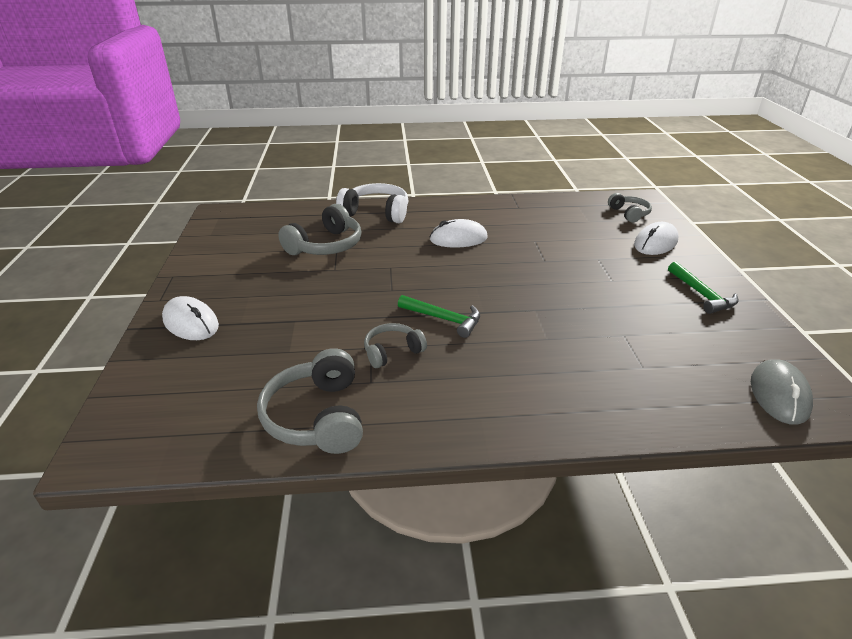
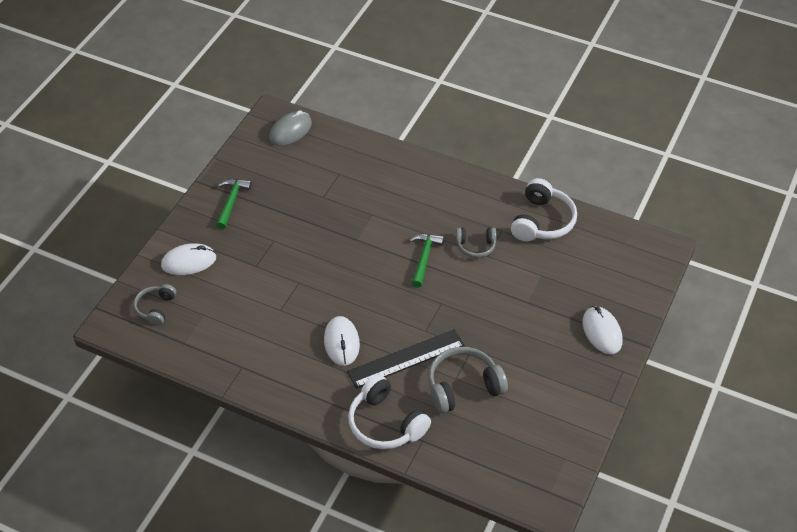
camera: 150 degrees left, 15 degrees up
(317, 417) = (542, 221): grey headphones -> white headphones
(392, 246) = (406, 358): none -> black ruler
(444, 319) = (424, 258): green hammer -> green hammer turned 45 degrees clockwise
(458, 239) = (341, 342): white mouse -> white mouse turned 60 degrees clockwise

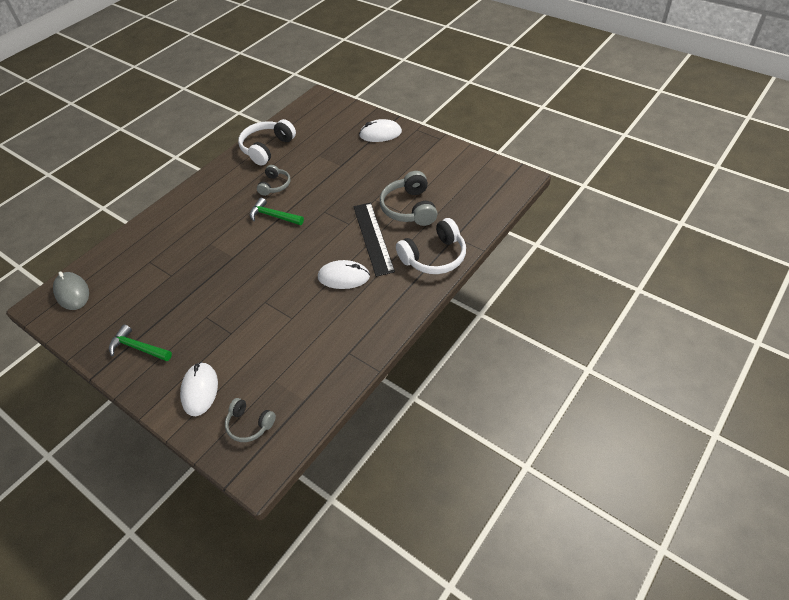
camera: 75 degrees left, 0 degrees up
(542, 221) = (267, 148): white headphones -> white headphones turned 90 degrees counterclockwise

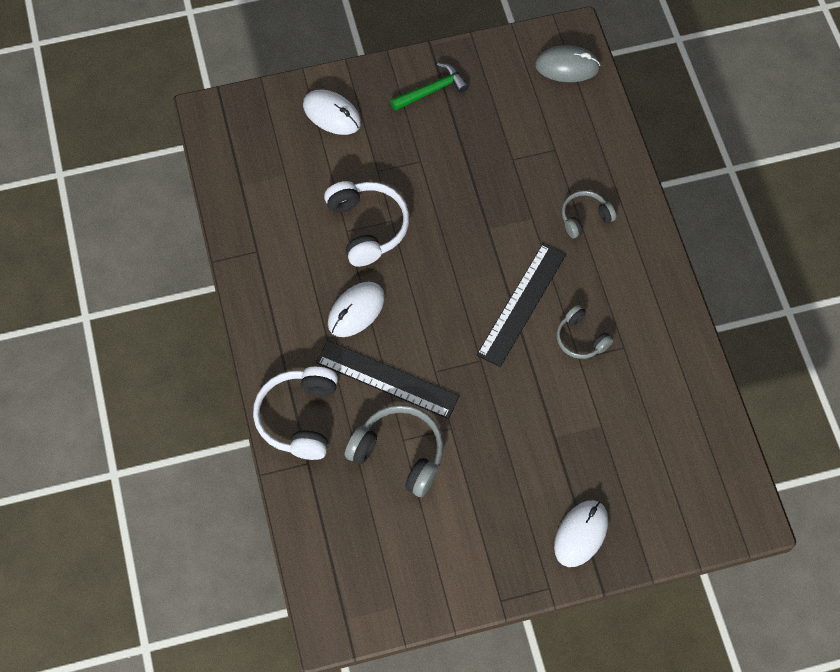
camera: 125 degrees right, 15 degrees up
(249, 424) = (258, 132): grey headphones -> grey headphones (584, 218)
(267, 148) = (673, 376): white headphones -> white headphones (367, 227)
(273, 216) = (521, 304): green hammer -> black ruler

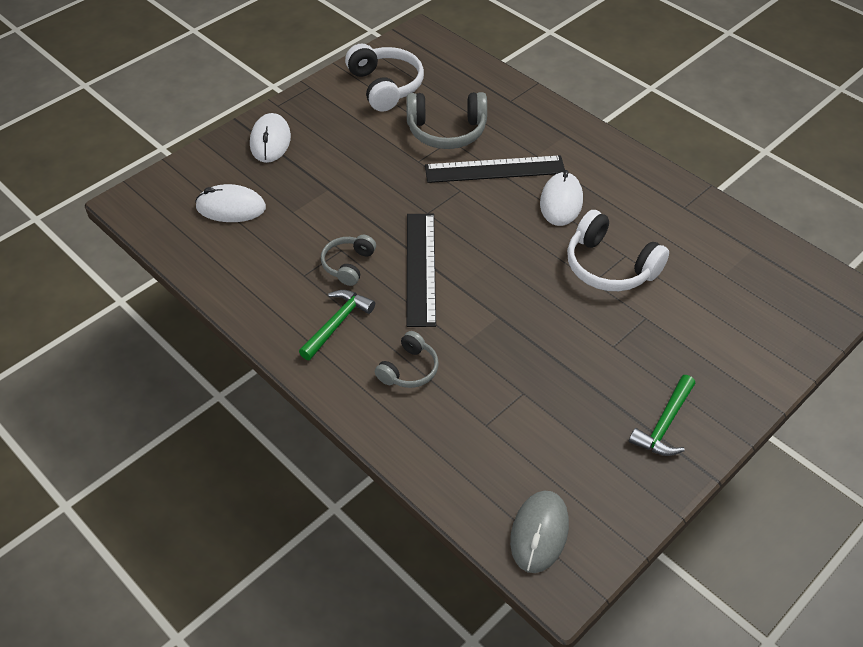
camera: 150 degrees right, 15 degrees down
(299, 417) = (541, 121): white headphones -> white headphones (385, 86)
(332, 114) = (739, 348): white mouse -> white mouse (231, 207)
(567, 66) = (539, 533): grey mouse -> grey mouse turned 45 degrees counterclockwise
(581, 339) = (348, 265): grey headphones -> grey headphones turned 90 degrees counterclockwise
(619, 285) = (337, 323): none -> green hammer

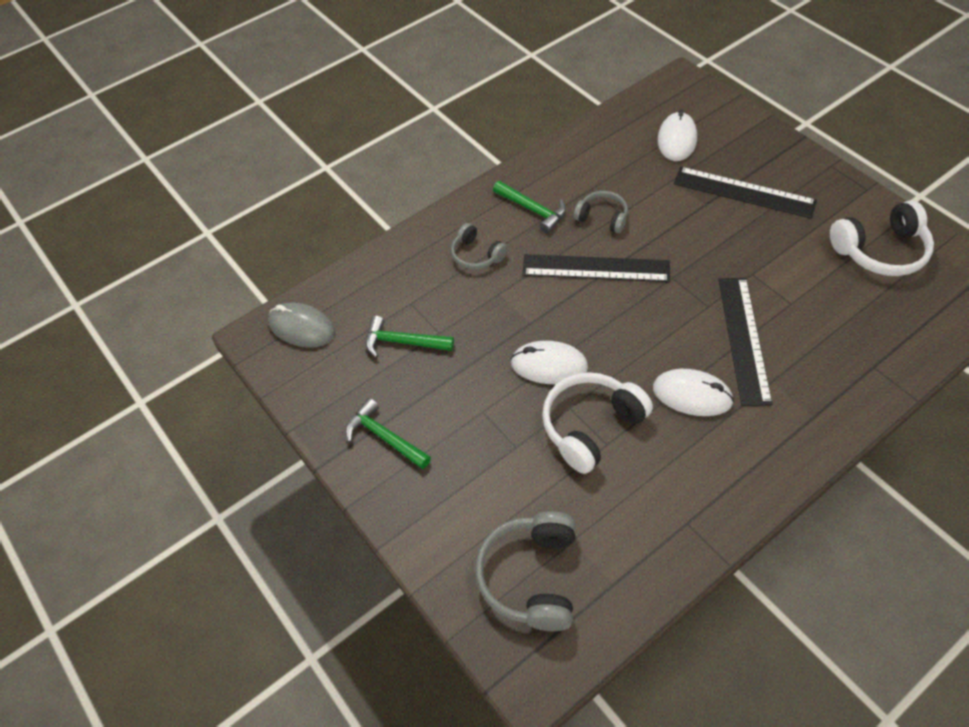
camera: 100 degrees right, 5 degrees up
(270, 141) = (773, 162): white mouse -> white mouse (549, 365)
(312, 162) = (744, 192): none -> black ruler
(446, 131) = (806, 301): grey headphones -> grey headphones (531, 577)
(542, 424) = (403, 342): none -> green hammer

